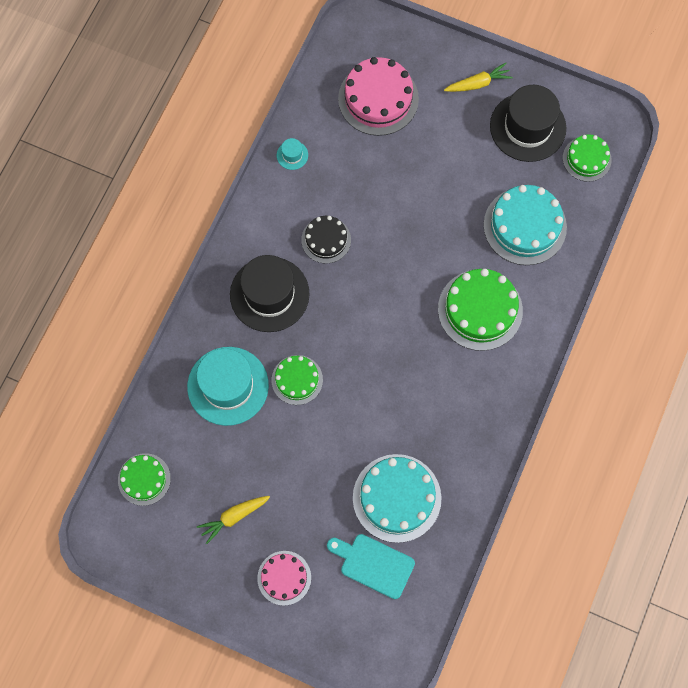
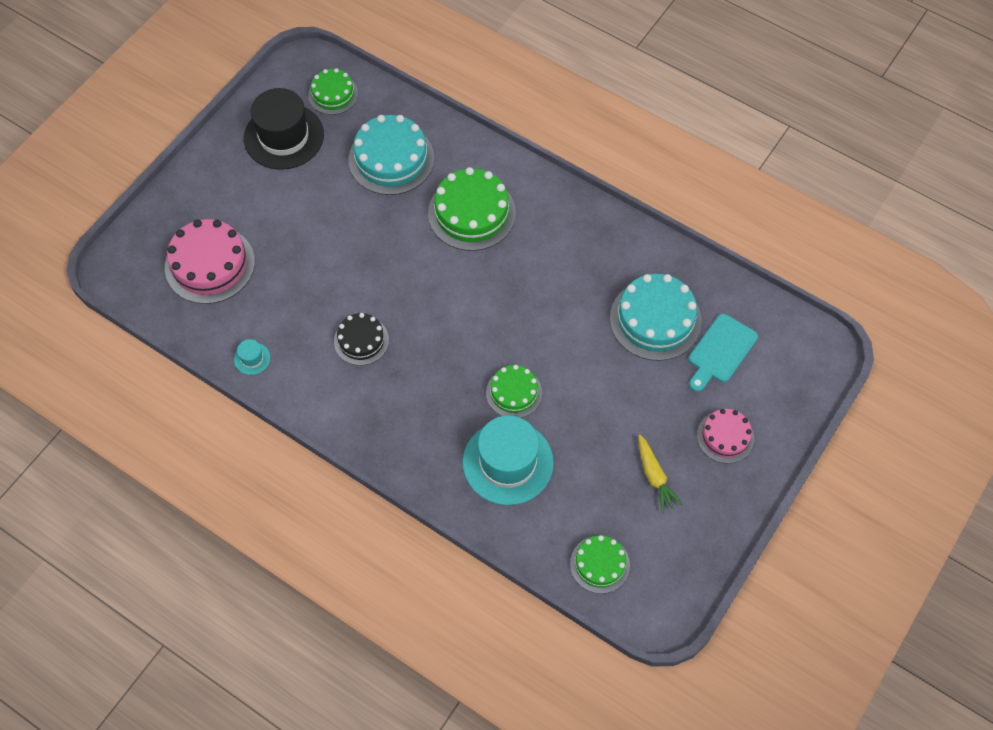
camera: 80 degrees left, 10 degrees down
(269, 294) = (411, 405): black hat -> none
(478, 84) = (221, 171): yellow carrot -> none

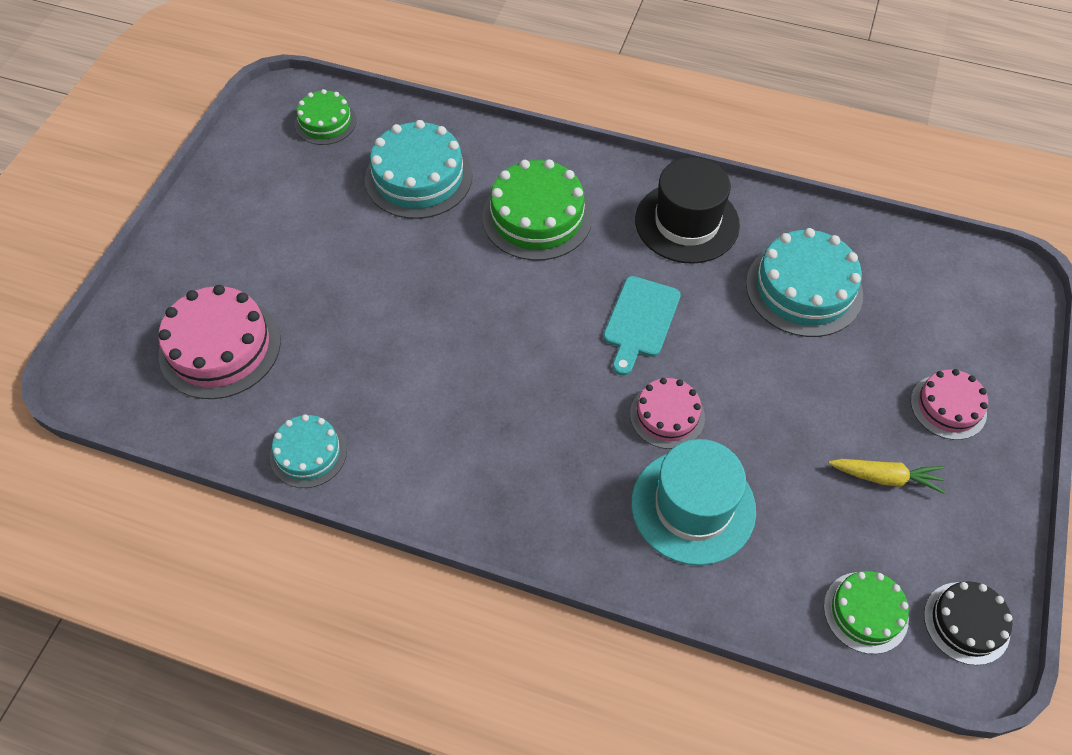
camera: 15 degrees left, 5 degrees down
(252, 358) = (308, 453): turquoise hat -> turquoise cake
(284, 136) = (277, 179): black hat -> black hat (687, 222)
(361, 340) = (448, 396): black cake -> black cake (966, 623)
(514, 393) = (667, 415): green cake -> pink cake
(654, 476) = (885, 478): yellow carrot -> yellow carrot turned 45 degrees counterclockwise
(720, 351) = (896, 308): turquoise cutting board -> turquoise cutting board (640, 321)

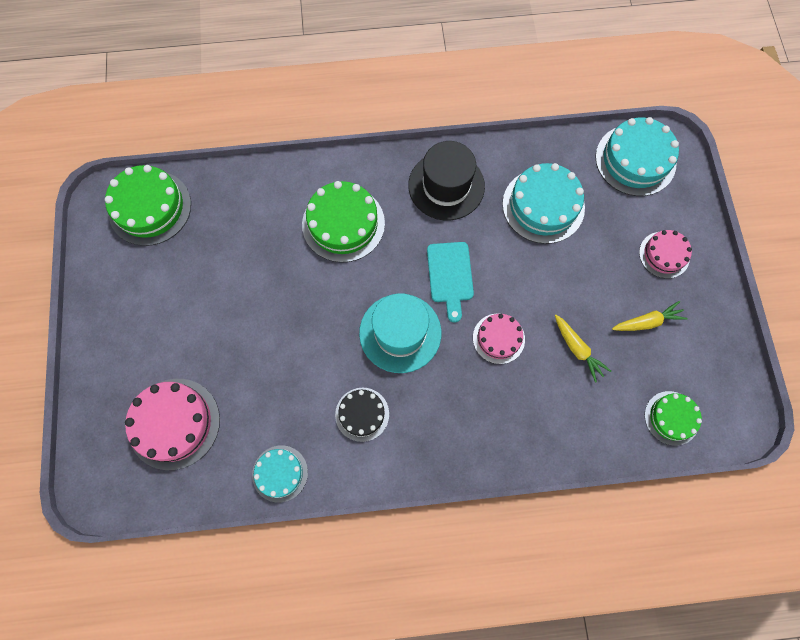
camera: 25 degrees left, 15 degrees up
(325, 122) = (150, 207): green cake -> green cake, size x1.68
(418, 177) = (243, 226): turquoise cake -> turquoise cake (635, 160)
(693, 506) = (543, 395): turquoise hat -> turquoise hat (400, 333)
(768, 471) = (577, 349): none -> yellow carrot
(966, 623) = (729, 397): black cake -> black cake (362, 414)

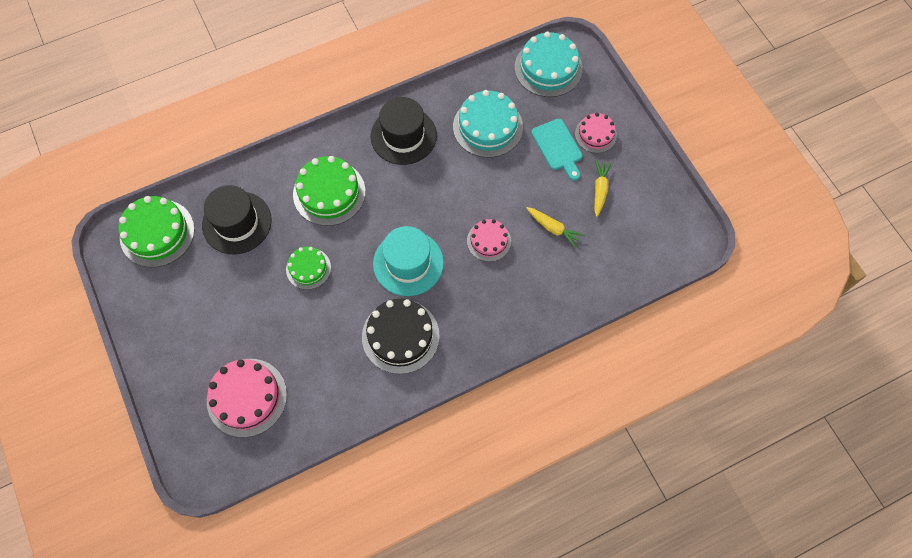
camera: 20 degrees left, 5 degrees down
(235, 224) = (237, 223): none -> black hat
(280, 473) = (350, 404): turquoise cake -> none
(362, 414) = (400, 336): black cake -> black cake, size x1.68
(450, 276) = (432, 205): turquoise cutting board -> turquoise cutting board (558, 147)
(647, 322) = (600, 190): yellow carrot -> yellow carrot turned 45 degrees counterclockwise
(671, 418) = (643, 255): green cake -> green cake (308, 268)

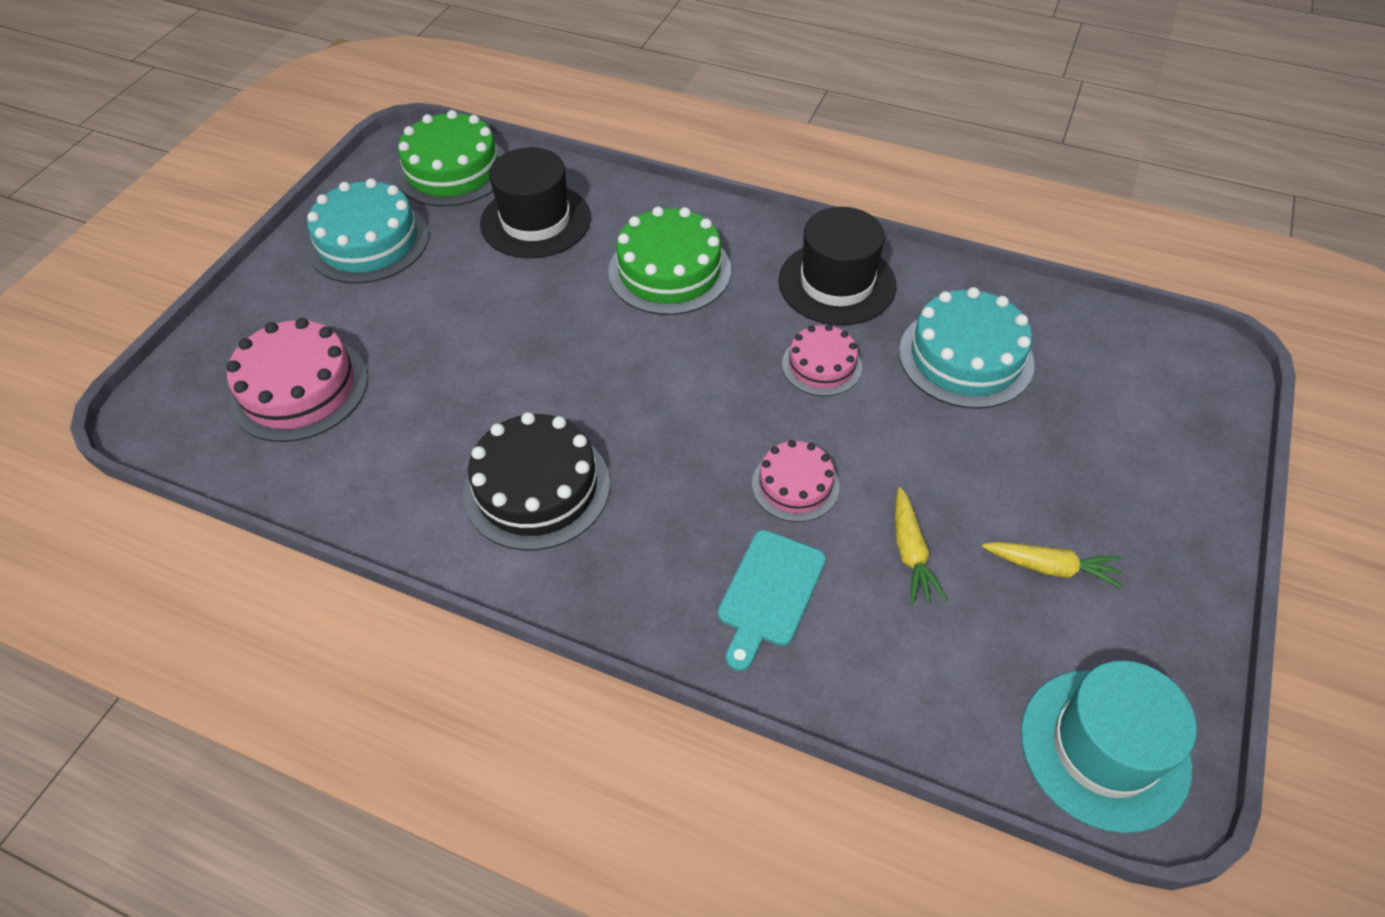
camera: 50 degrees right, 15 degrees down
(308, 268) = (541, 323): green cake -> none
(408, 263) = (658, 417): turquoise hat -> turquoise hat (1104, 748)
(548, 68) = (1146, 358): turquoise cake -> turquoise cake (368, 241)
(558, 147) = (1046, 460): turquoise cutting board -> turquoise cutting board (769, 593)
(595, 134) = (1130, 492): pink cake -> pink cake (821, 365)
(600, 190) = (1051, 568): yellow carrot -> yellow carrot turned 45 degrees clockwise

